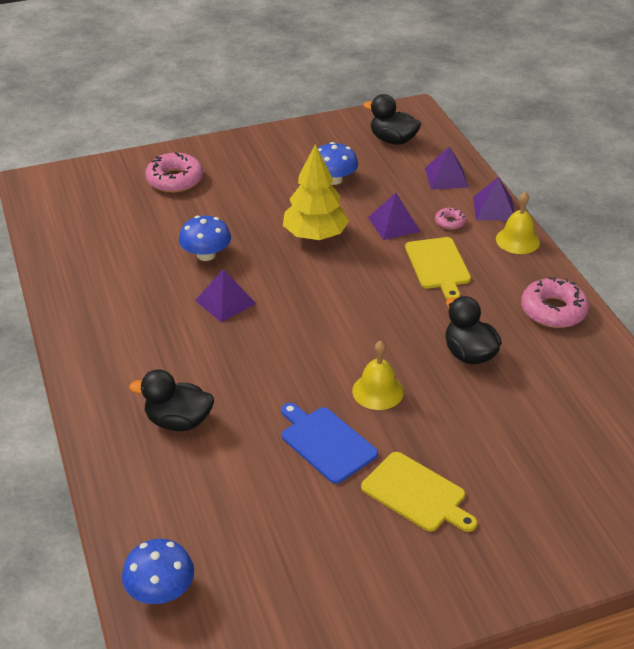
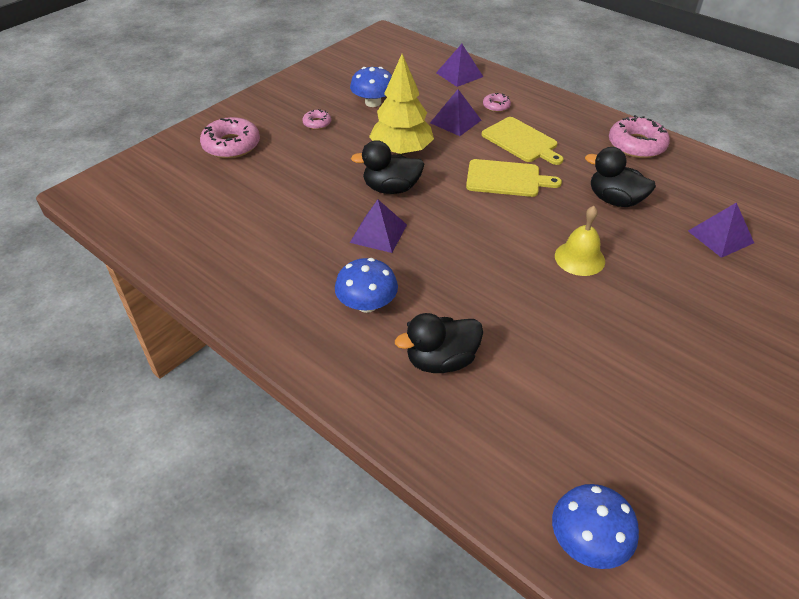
camera: 30 degrees left, 5 degrees up
(206, 255) = (321, 199): blue mushroom -> blue mushroom (367, 304)
(264, 183) = (317, 123): none -> pink donut
(326, 442) = (585, 320): blue cutting board -> none
(393, 140) = (390, 59): black duck -> black duck (391, 188)
(416, 494) = (697, 331): yellow cutting board -> yellow cutting board (506, 179)
(494, 208) = (517, 86): purple pyramid -> purple pyramid (720, 236)
(517, 240) = (558, 103): yellow bell -> none

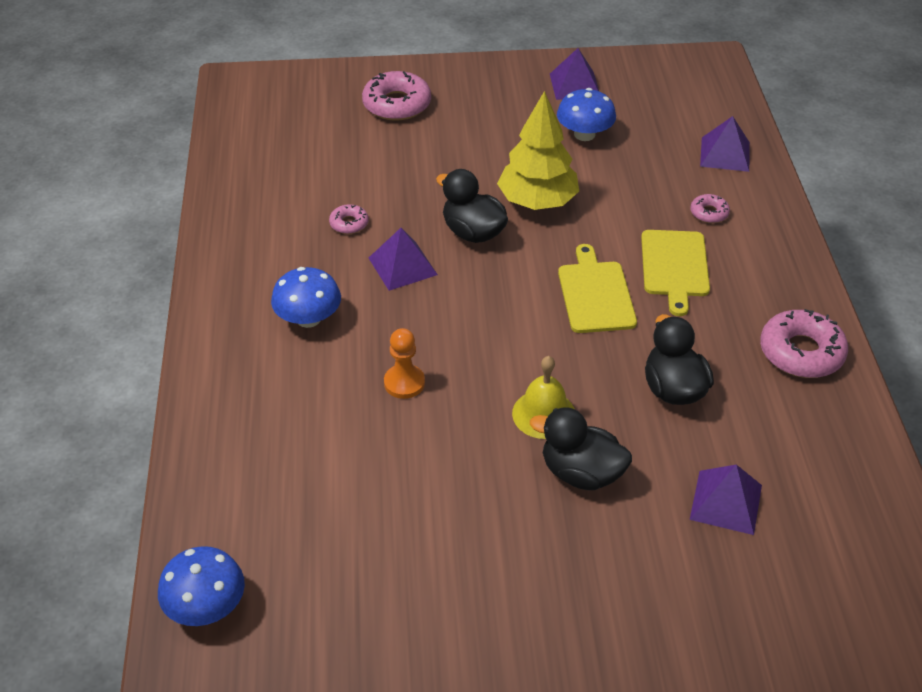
camera: 45 degrees right, 0 degrees up
(317, 123) = (500, 126): pink donut -> pink donut (349, 223)
(441, 360) = (297, 404): black duck -> black duck (581, 473)
(455, 121) = (638, 204): purple pyramid -> purple pyramid (574, 85)
(483, 298) = (404, 383): none -> orange pawn
(506, 179) = (595, 294): yellow cutting board -> yellow cutting board turned 150 degrees counterclockwise

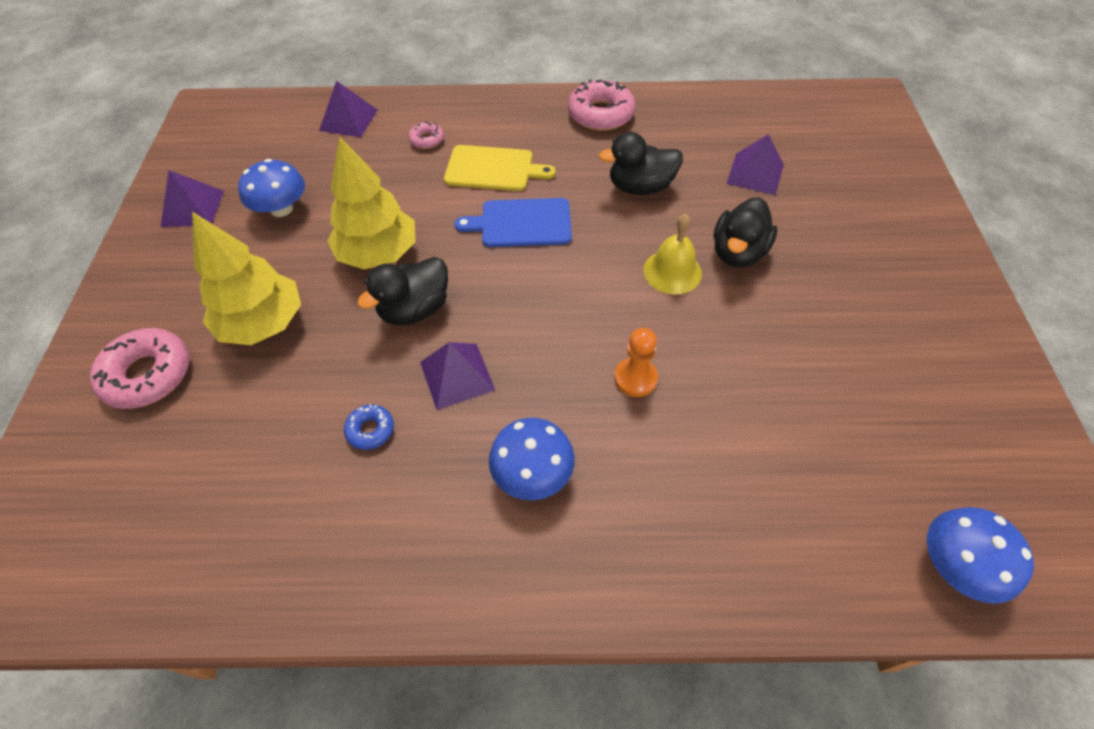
camera: 85 degrees left, 10 degrees up
(349, 223) = (370, 430): pink donut -> blue donut
(449, 149) = (263, 323): none -> yellow tree
(595, 294) = (522, 223): yellow cutting board -> blue cutting board

